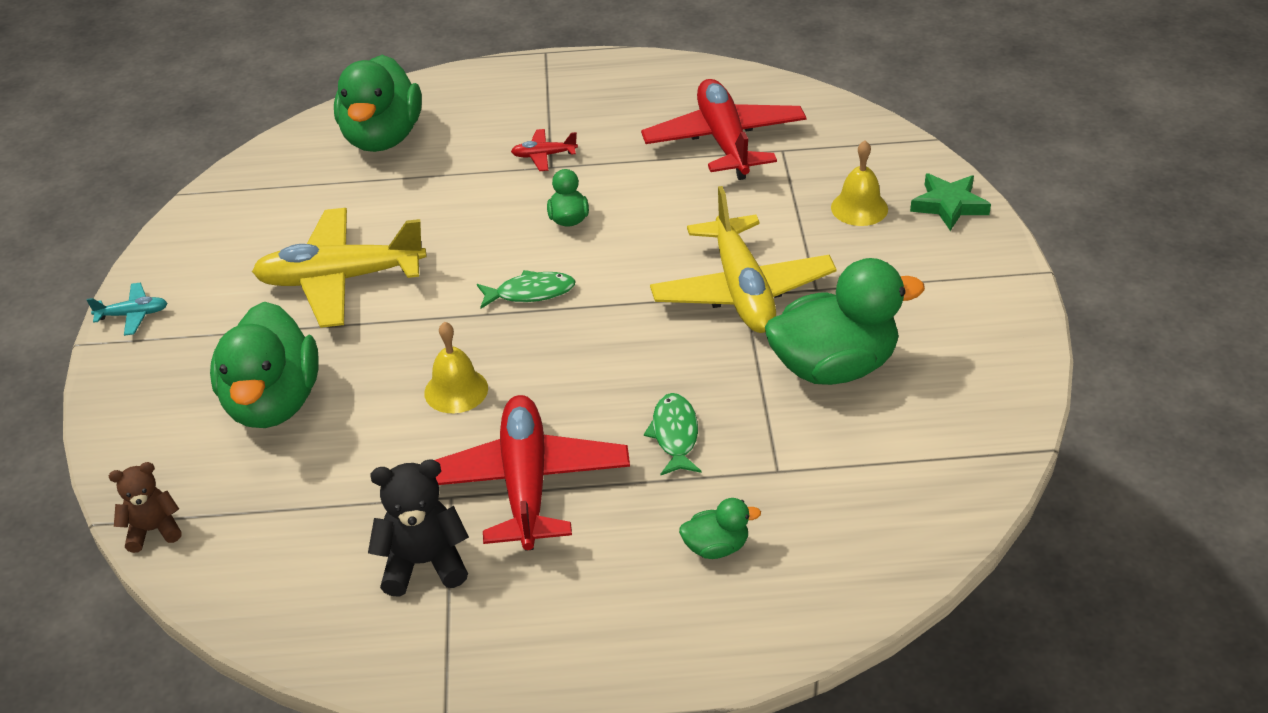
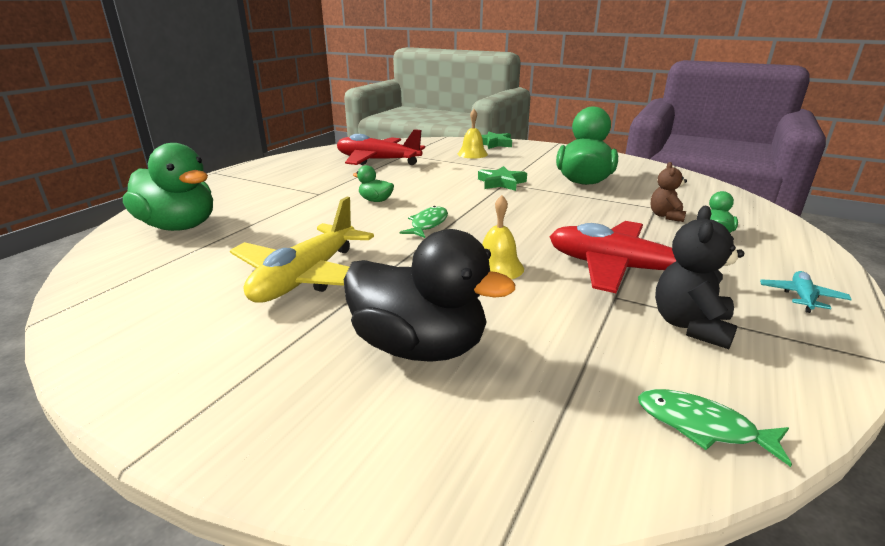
camera: 60 degrees left, 15 degrees down
(133, 315) = (154, 403): turquoise plane -> turquoise plane (801, 297)
(153, 530) = (551, 488): brown teddy bear -> brown teddy bear (666, 216)
(273, 402) = (419, 347): green duck -> black duck
(544, 155) = (305, 193): red plane -> none
(675, 435) = (606, 221): green fish -> green fish (702, 426)
(742, 290) = (501, 183): yellow plane -> green star

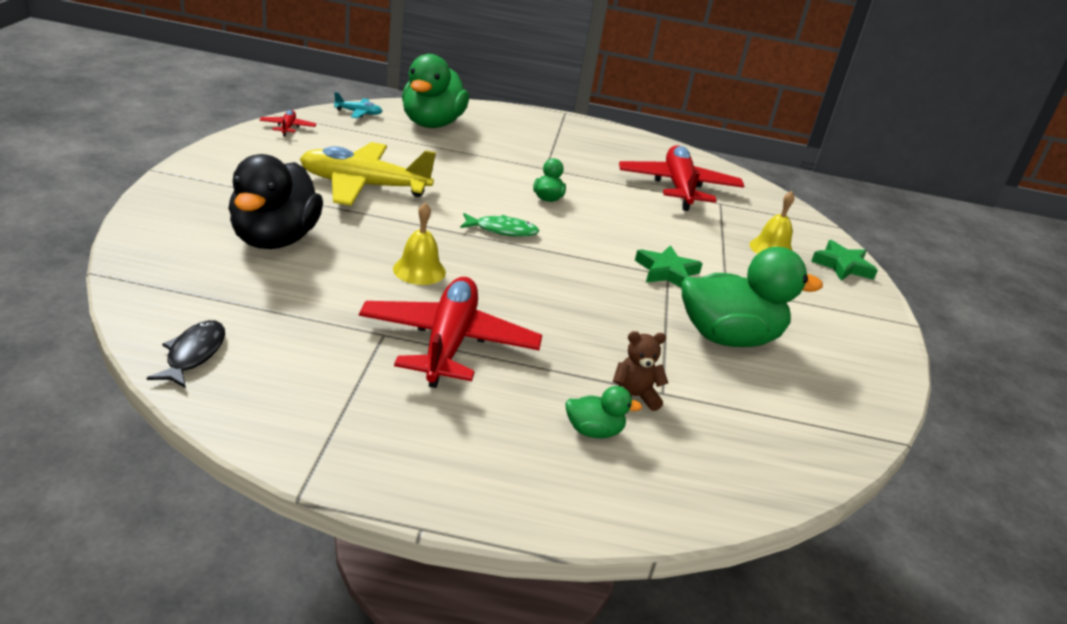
camera: 65 degrees right, 5 degrees up
(95, 315) = (288, 128): none -> red plane
(690, 326) = (339, 372): black teddy bear -> none
(702, 426) = (193, 354): green fish -> black fish
(801, 297) = (427, 465): turquoise plane -> turquoise plane (358, 113)

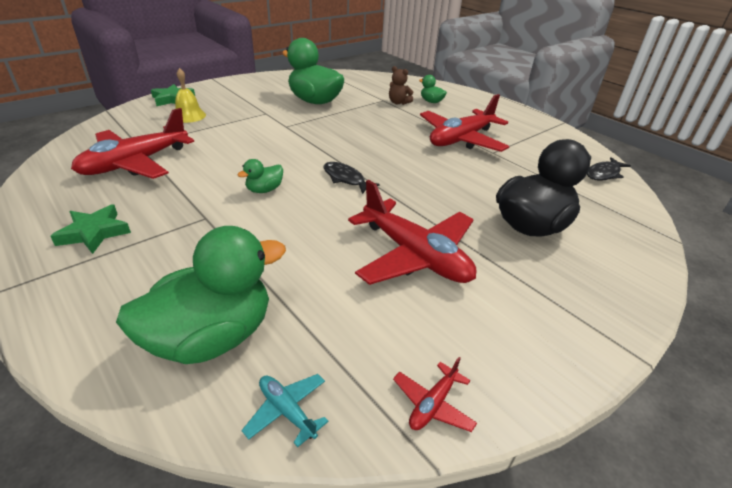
camera: 135 degrees left, 5 degrees up
(364, 186) = (414, 255): yellow plane -> red plane
(419, 270) = (440, 173): yellow bell -> none
(502, 230) = (345, 179): green fish -> black fish
(666, 272) = (283, 127): green star -> green star (94, 233)

